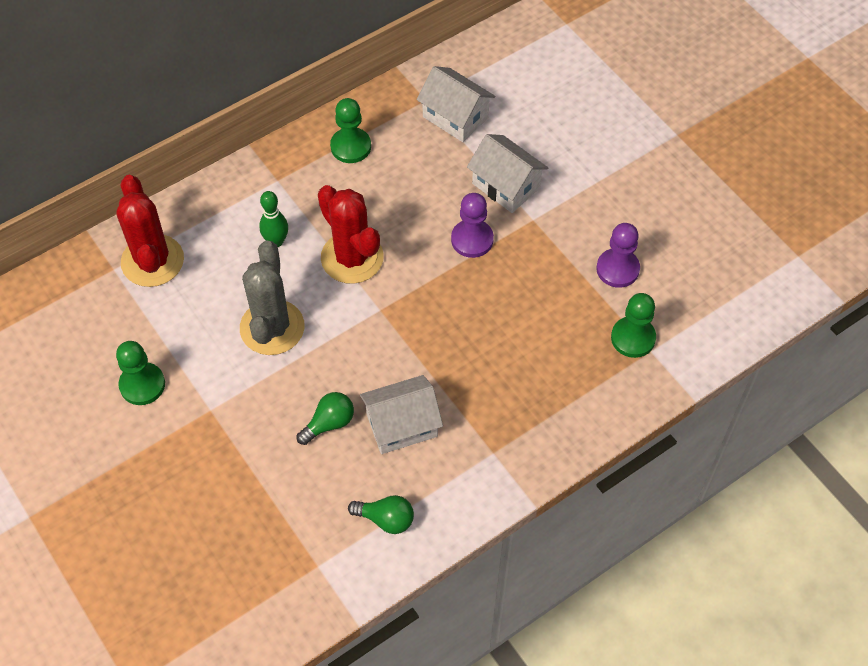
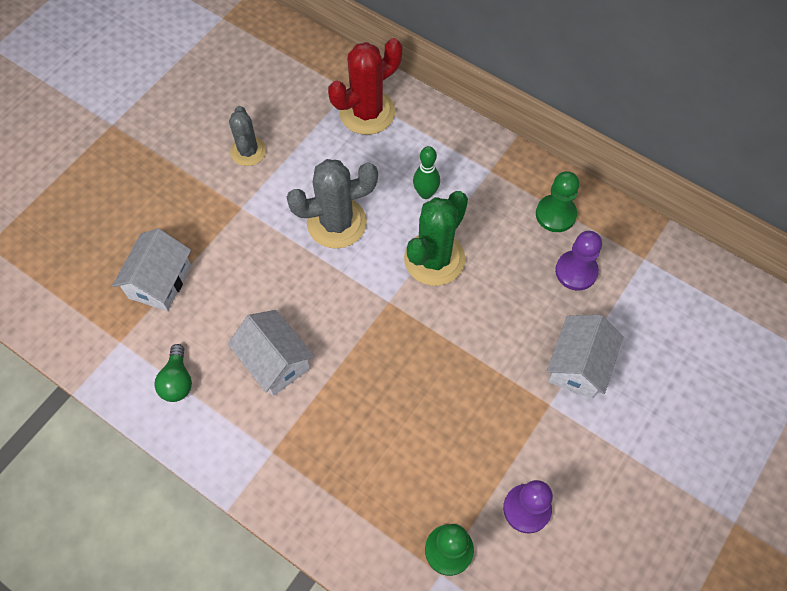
camera: 70 degrees right, 5 degrees up
(142, 385) = (248, 151): green pawn -> grey cactus
(329, 423) = (257, 301): green light bulb -> none
(352, 258) = (434, 259): red cactus -> green cactus
(455, 117) = (637, 291): white house -> white house (160, 281)
(472, 240) = (500, 355): purple pawn -> purple pawn (576, 271)

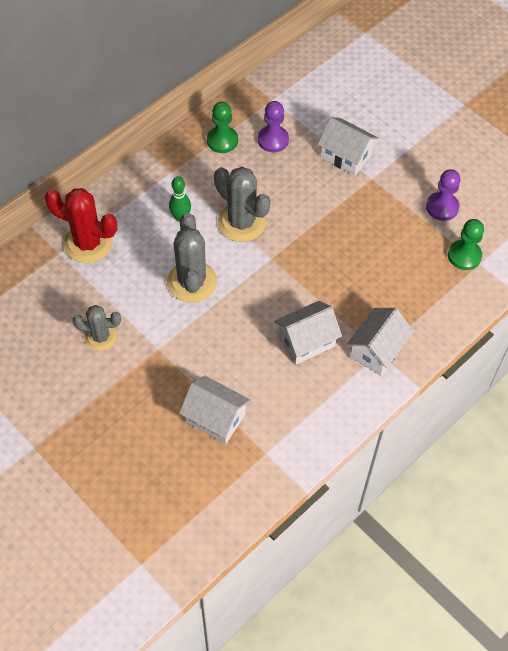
camera: 80 degrees left, 5 degrees down
(177, 381) = (309, 412): green light bulb -> none
(274, 448) = (377, 350): none -> white house
(367, 112) = (88, 243): red cactus -> red cactus turned 45 degrees counterclockwise
(434, 259) = (241, 222): green cactus -> grey cactus

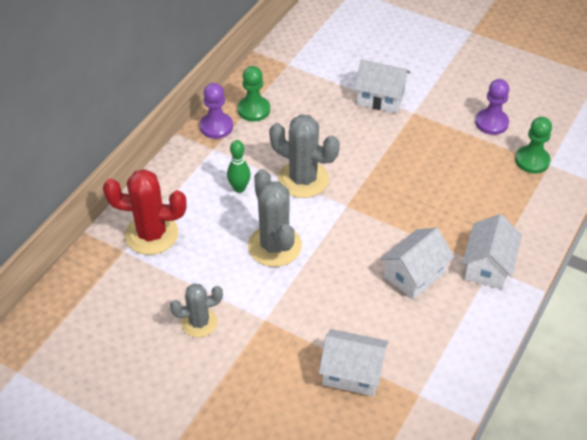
camera: 15 degrees left, 10 degrees down
(273, 140) = (303, 99): purple pawn -> purple pawn (216, 127)

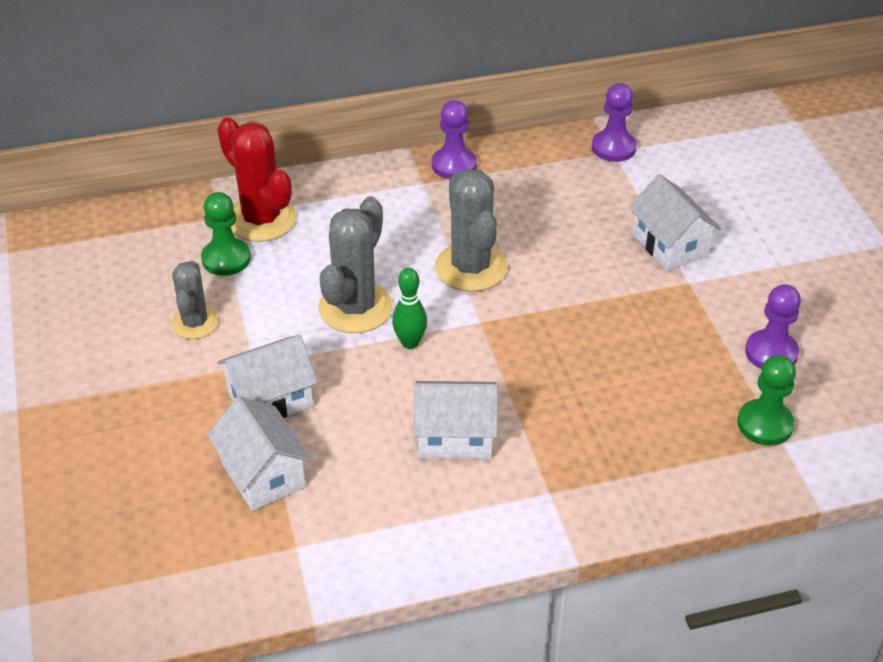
camera: 45 degrees right, 5 degrees down
(199, 322) = (195, 323): grey cactus -> grey cactus turned 60 degrees clockwise
(239, 188) = (396, 234): green bowling pin -> green bowling pin (410, 343)
(254, 110) = (513, 172): green pawn -> green pawn (226, 259)
(286, 61) = (613, 148): none -> purple pawn
(488, 266) = (548, 488): white house -> white house (270, 399)

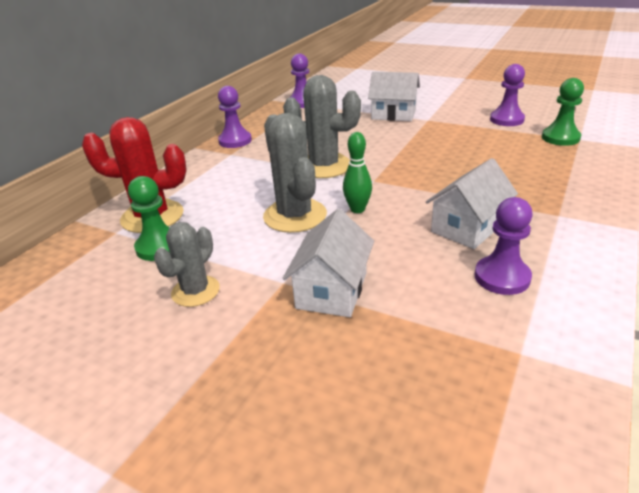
camera: 45 degrees left, 10 degrees down
(195, 323) = (195, 291): grey cactus -> grey cactus turned 75 degrees clockwise
(263, 474) = (412, 332): white house -> none
(390, 495) = (502, 277): none -> purple pawn

